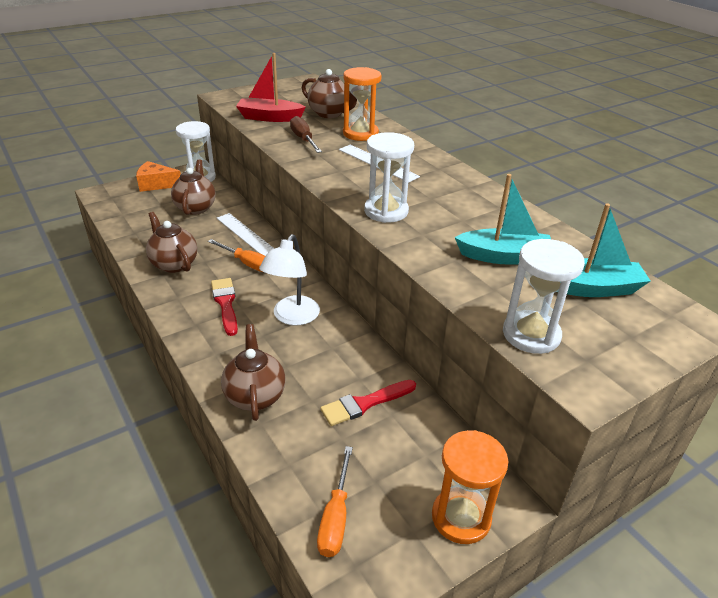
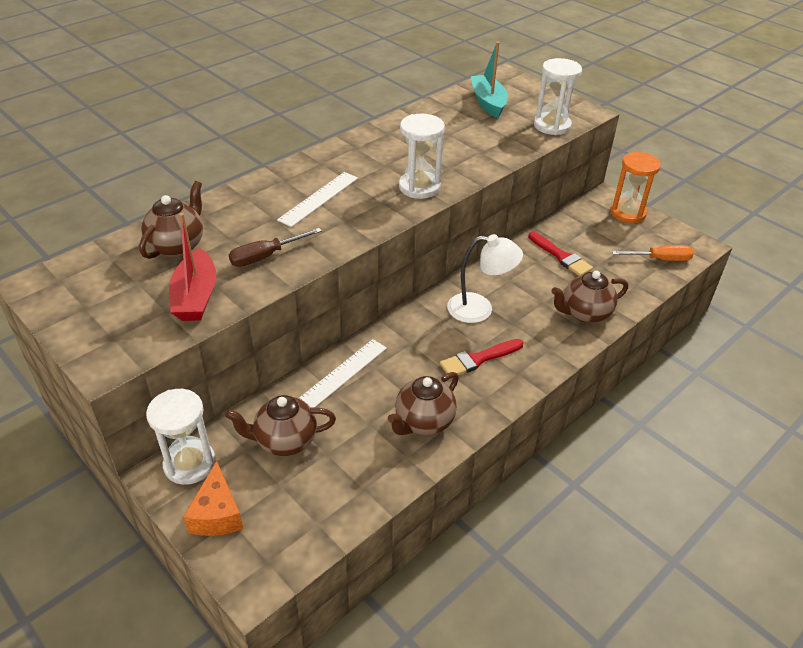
camera: 100 degrees left, 5 degrees up
(247, 263) = (403, 359): orange screwdriver -> none
(360, 133) = (241, 216): orange hourglass -> none
(504, 257) = (466, 132): turquoise boat -> none

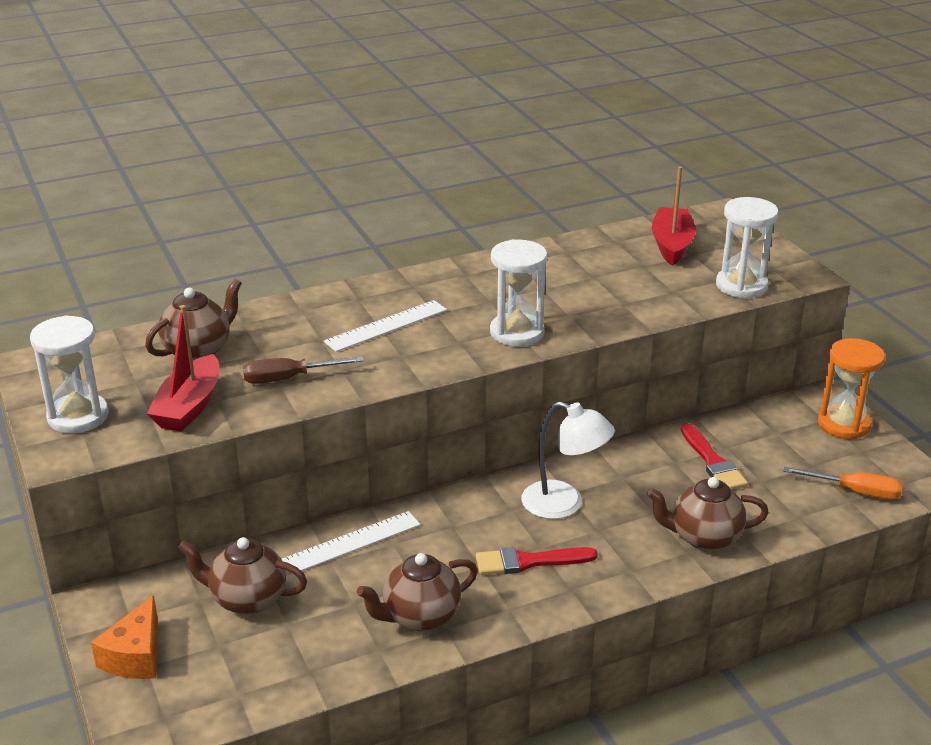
camera: 20 degrees right, 10 degrees down
(189, 464) = (131, 598): white hourglass -> white hourglass (78, 416)
(488, 103) = (672, 245): turquoise boat -> red boat

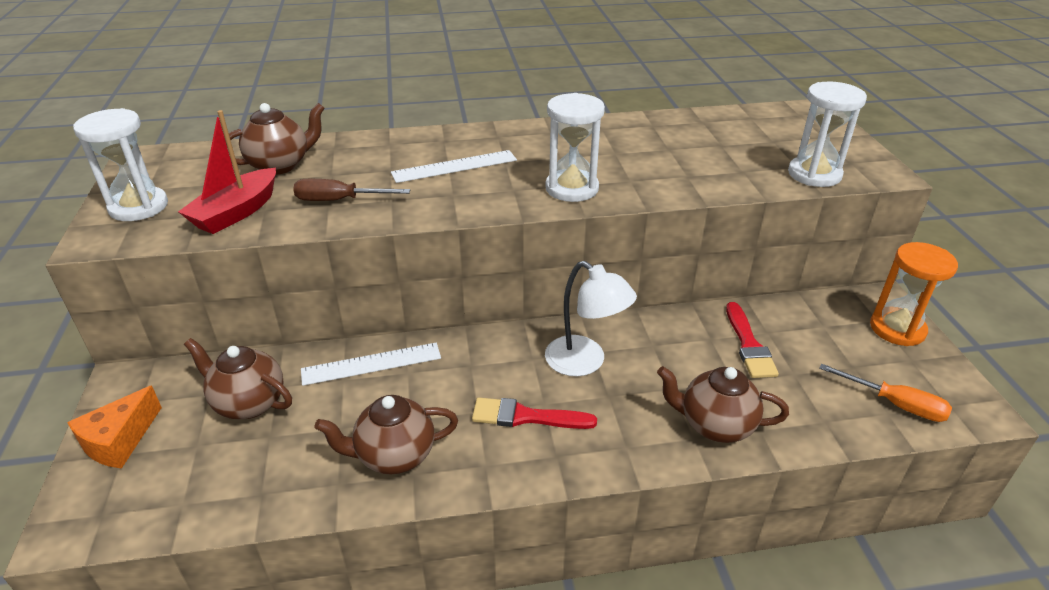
camera: 15 degrees right, 5 degrees up
(672, 245) = (755, 130): red boat -> none

